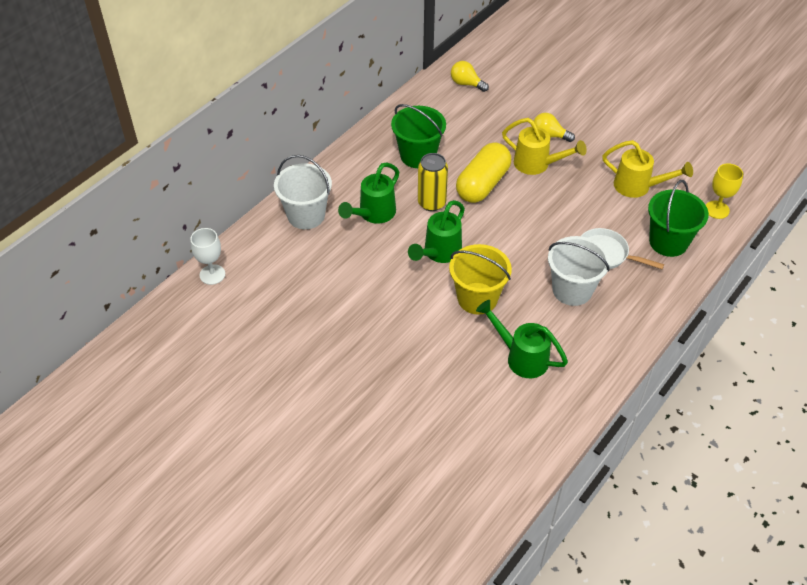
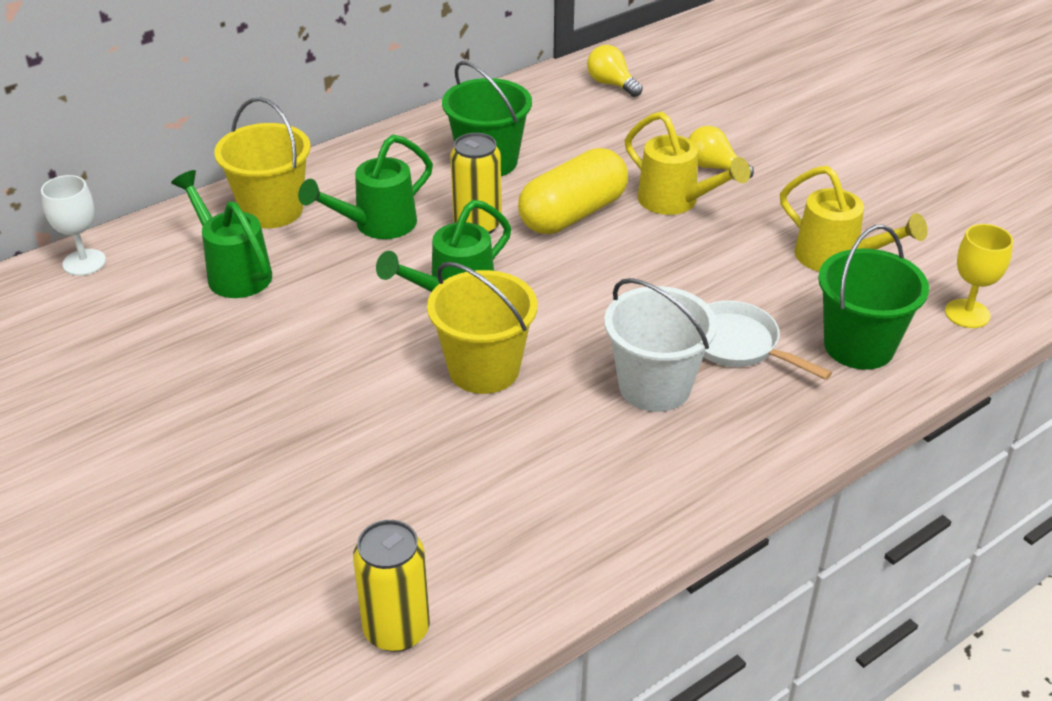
camera: 15 degrees right, 10 degrees down
(306, 215) = (272, 210): white bucket -> yellow bucket
(500, 460) = (396, 629): none -> yellow can
(520, 357) = (515, 471): green watering can -> green watering can (233, 271)

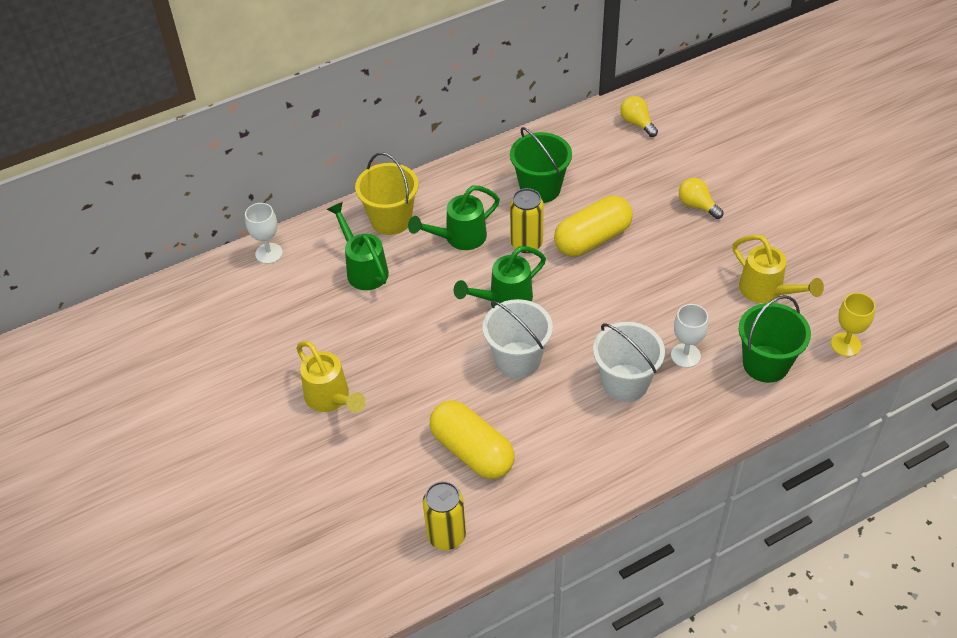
camera: 10 degrees right, 10 degrees up
(426, 500) = (472, 451): none -> yellow capsule
(484, 369) = (517, 360): yellow bucket -> white bucket
(676, 202) = (665, 234): yellow watering can -> yellow watering can (331, 399)
(738, 345) = (685, 355): white pan -> white goblet

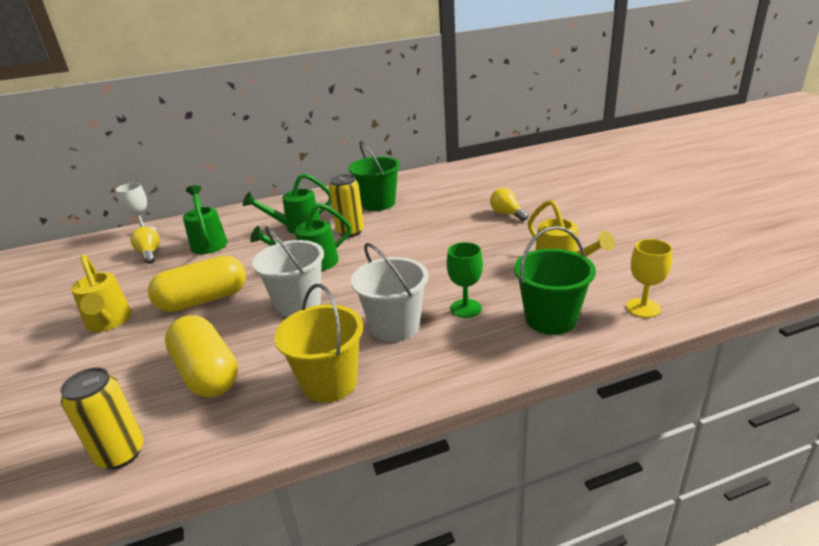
camera: 10 degrees right, 20 degrees down
(391, 219) = (251, 217): yellow bucket -> yellow bucket (329, 382)
(592, 239) = (408, 230): yellow capsule -> yellow capsule (203, 300)
(637, 123) = (471, 173): yellow light bulb -> yellow light bulb (149, 254)
(685, 355) = (466, 308): white goblet -> green goblet

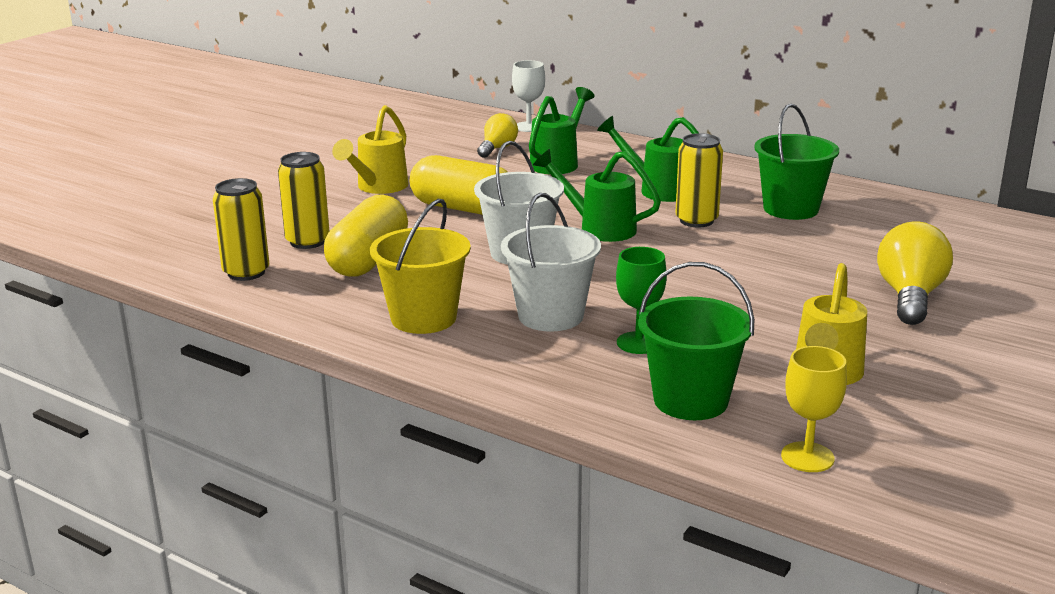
camera: 50 degrees right, 5 degrees down
(128, 393) = (307, 241): none -> yellow can
(507, 214) = (910, 297): yellow light bulb -> yellow light bulb, size x1.60

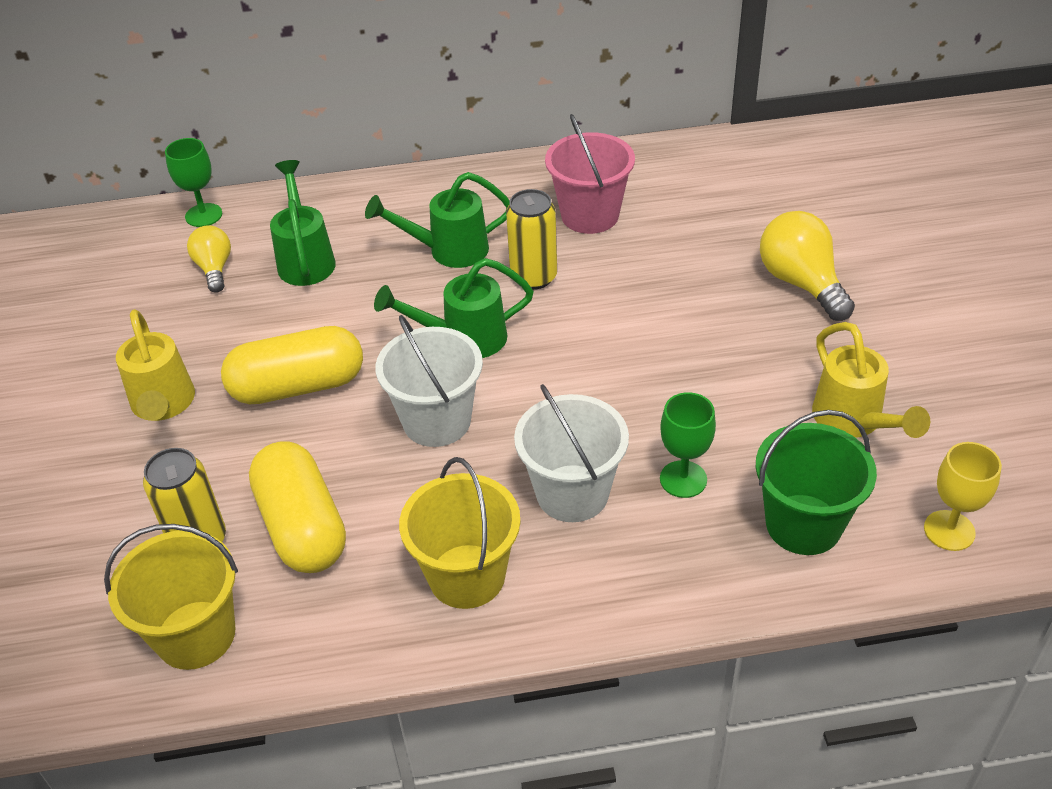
camera: 40 degrees left, 20 degrees up
(246, 272) = (195, 635): yellow can -> yellow bucket
(528, 127) = (203, 215): white goblet -> green goblet
(790, 209) = (590, 215): green bucket -> pink bucket

